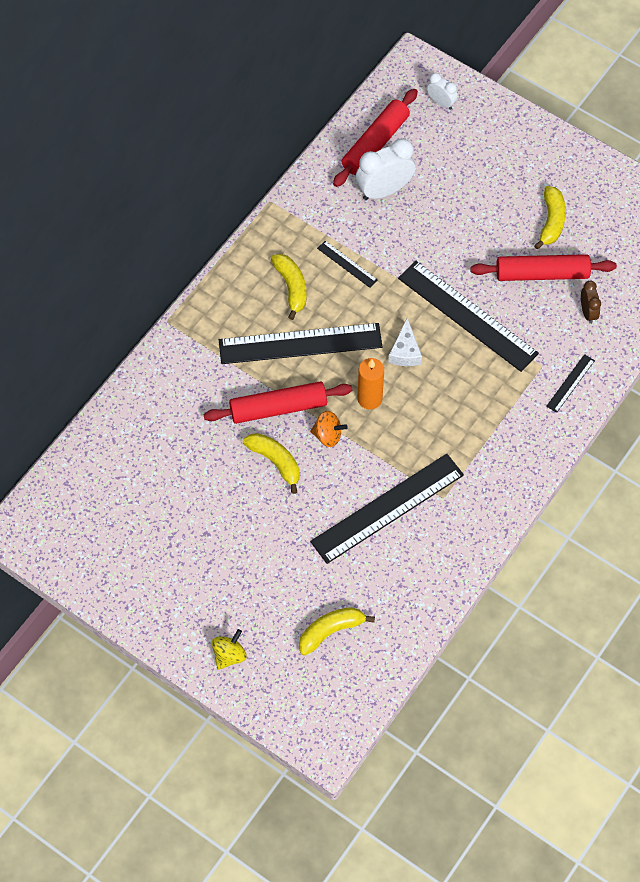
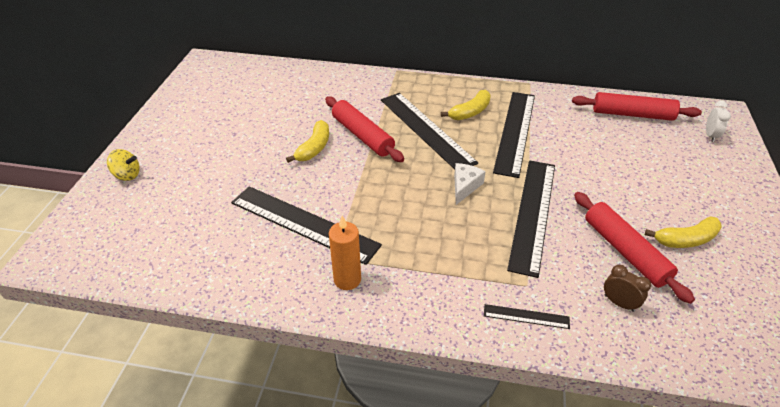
camera: 65 degrees right, 20 degrees down
(328, 435) = (354, 167): orange spinning top -> none
(331, 631) = (164, 226): yellow banana -> none
(347, 264) = (515, 132): black ruler -> black ruler, size x2.27
(369, 398) = (404, 180): orange candle -> orange candle (347, 279)
(384, 190) = (598, 131): white clock -> none
(405, 351) = (465, 186): white cheese -> white cheese turned 135 degrees clockwise
(588, 312) = (619, 303): brown clock -> brown clock turned 105 degrees counterclockwise

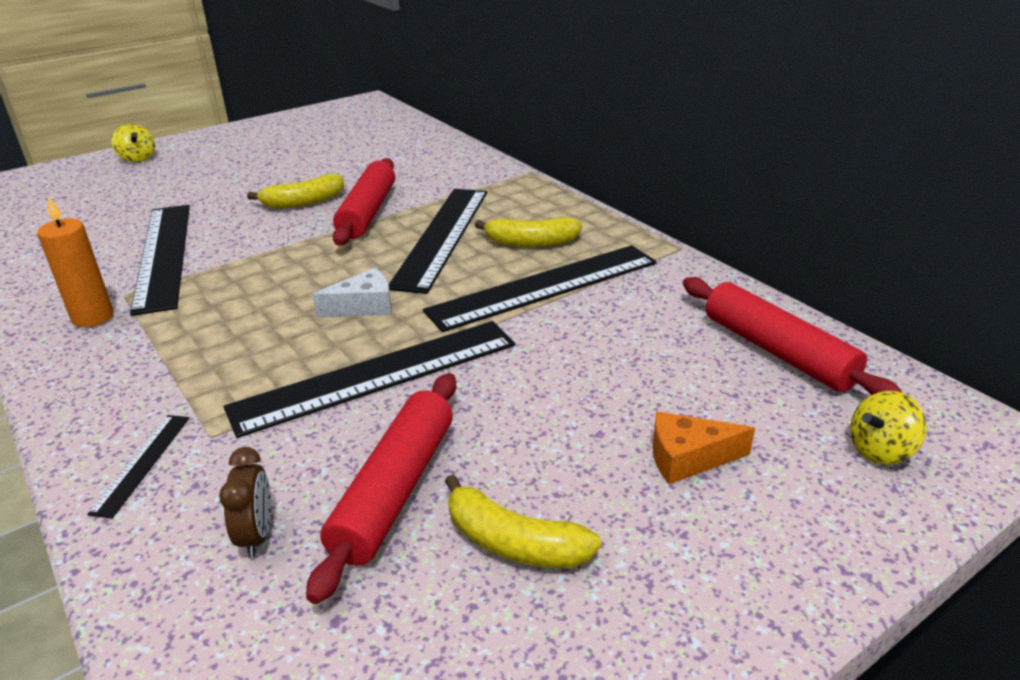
camera: 45 degrees right, 10 degrees down
(526, 316) = (142, 463): black ruler -> black ruler turned 45 degrees clockwise
(675, 174) = (688, 458): none -> orange cheese
(710, 135) = (880, 450): white clock -> yellow spinning top

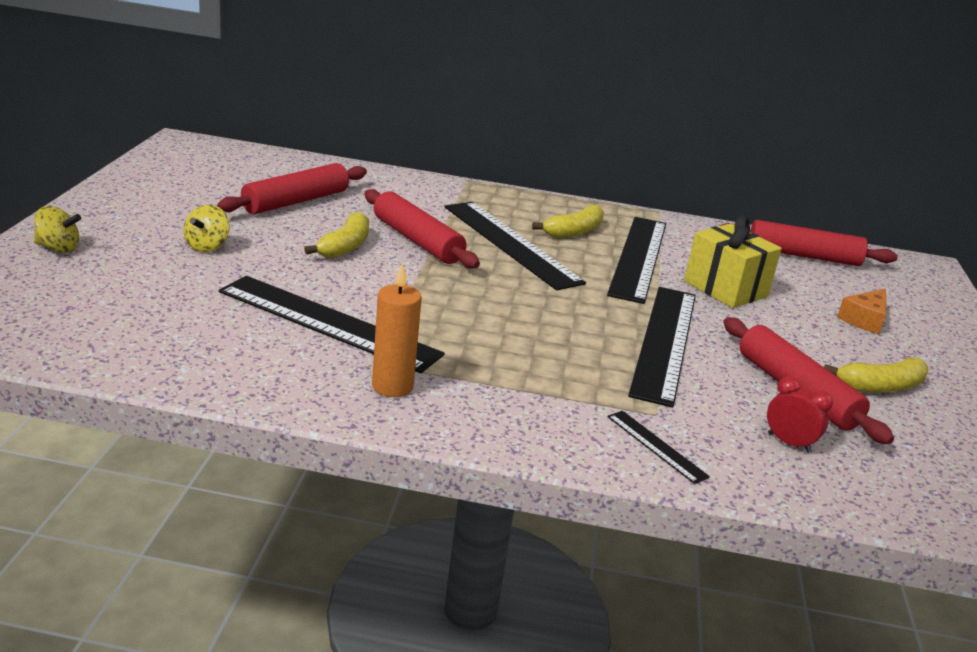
camera: 50 degrees left, 5 degrees down
(257, 535) = (789, 443): brown clock -> red clock
(346, 160) = (296, 201): none -> red rolling pin
(364, 306) = (566, 306): white cheese -> none
(573, 351) = (725, 289): none -> yellow gift
(880, 450) = (911, 286): yellow spinning top -> yellow spinning top (207, 246)

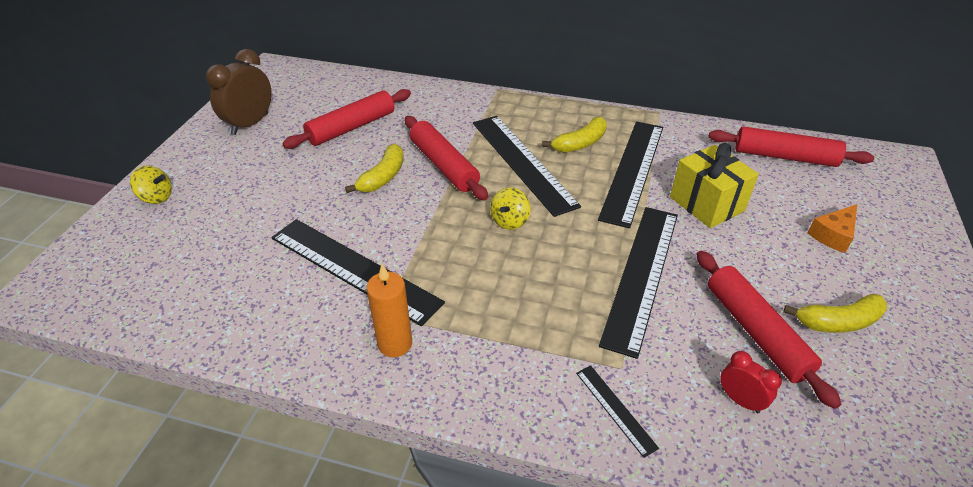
camera: 10 degrees right, 15 degrees up
(165, 190) = (250, 124): none -> brown clock
(207, 246) = (272, 186): yellow spinning top -> yellow spinning top (510, 221)

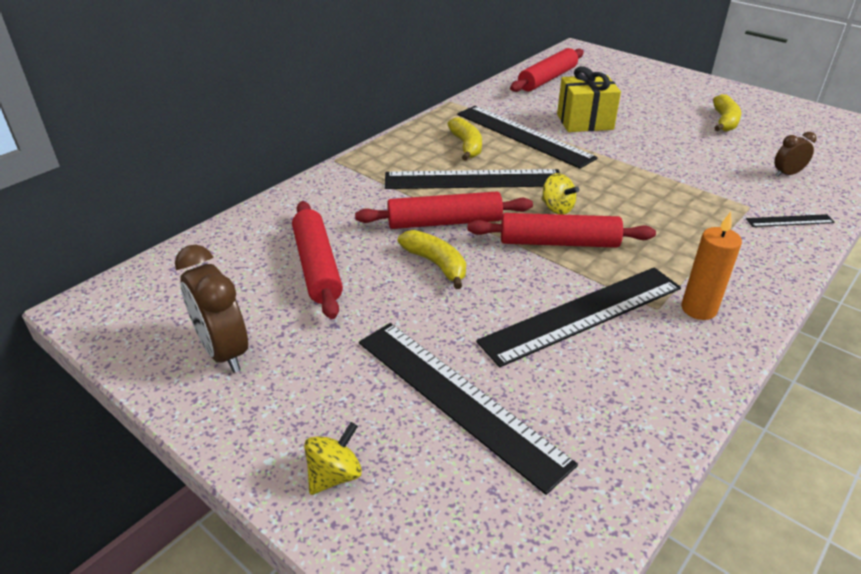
camera: 65 degrees left, 5 degrees down
(642, 275) = (654, 170): black ruler -> black ruler (458, 399)
(740, 400) = (787, 174): red clock -> brown clock
(755, 332) = (726, 149): red rolling pin -> red rolling pin (558, 242)
(833, 235) = (642, 94): orange cheese -> none

